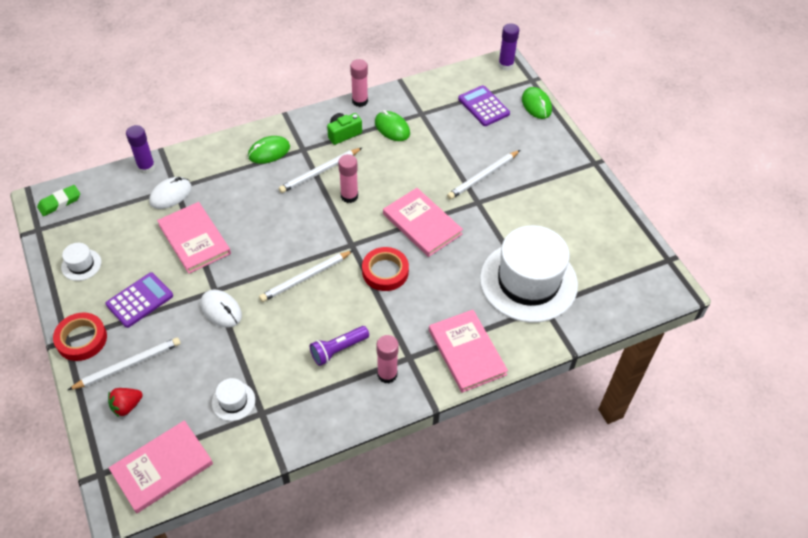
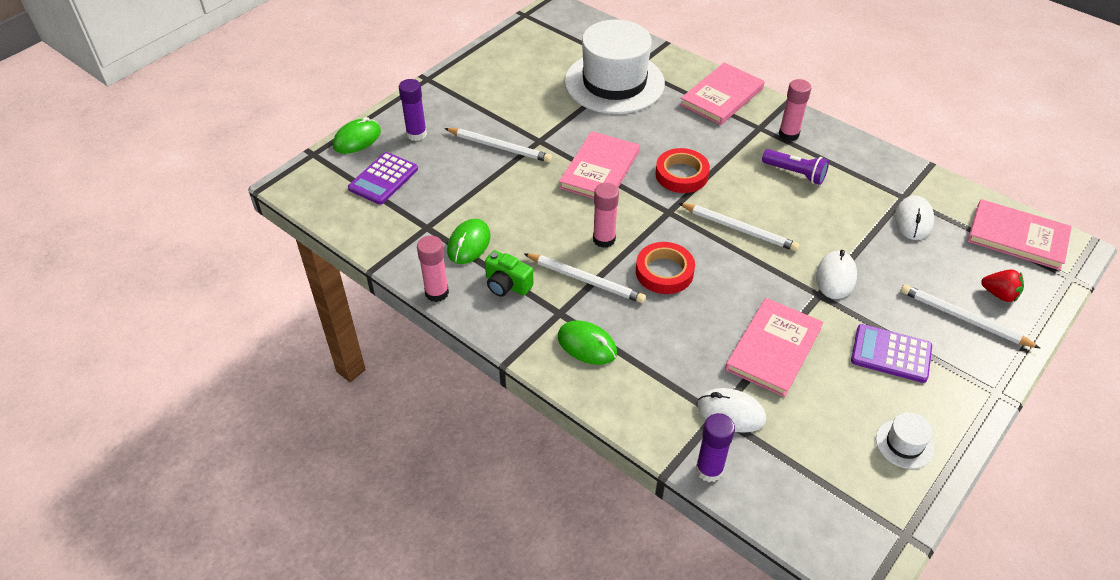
camera: 115 degrees left, 5 degrees down
(60, 202) = (846, 540): green eraser -> none
(81, 339) = (981, 378): red tape -> red tape (664, 272)
(233, 401) = (913, 220): white hat -> white mouse
(505, 65) = (294, 182): purple glue stick -> purple glue stick (416, 134)

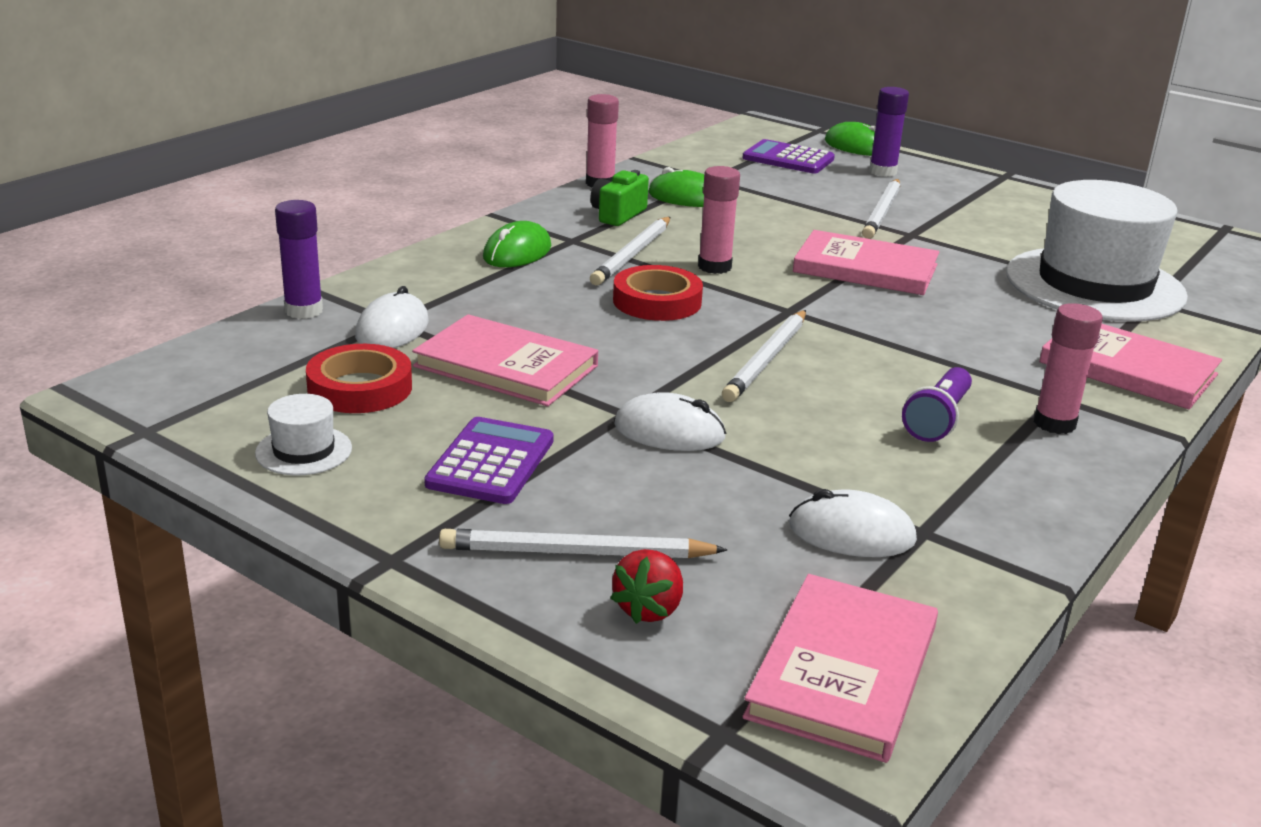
camera: 85 degrees right, 20 degrees down
(681, 174) = (883, 323): red tape -> red tape (360, 388)
(964, 319) = (577, 552): white pencil -> white pencil turned 120 degrees counterclockwise

